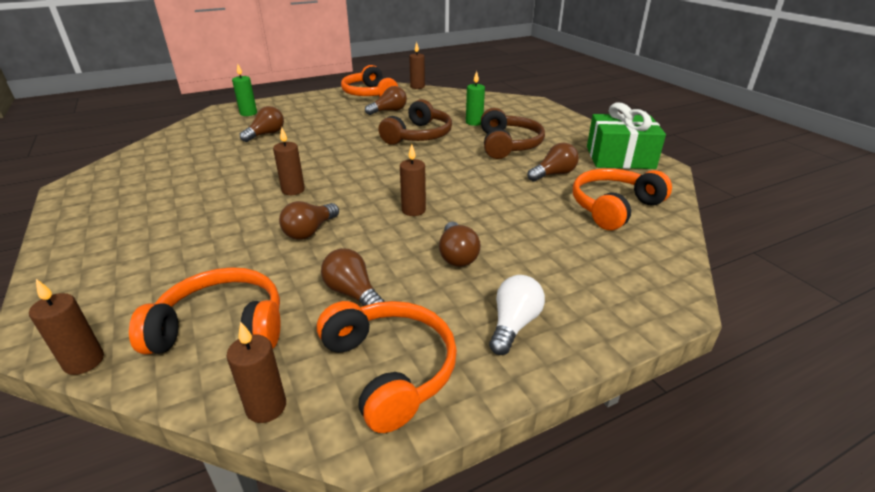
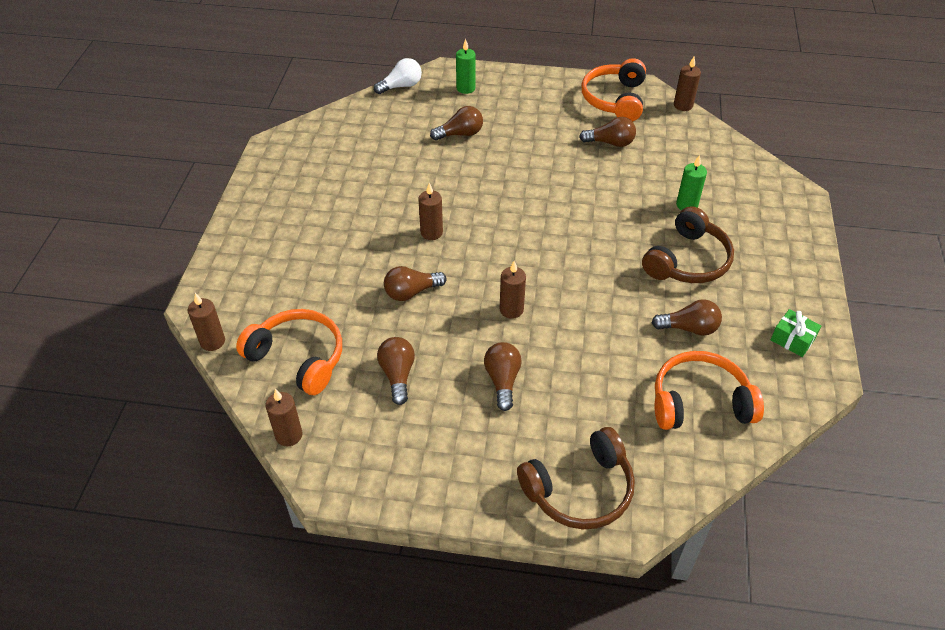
camera: 35 degrees right, 15 degrees up
(390, 369) = (375, 452): orange headphones -> none
(419, 135) = (606, 202): brown headphones -> brown headphones (580, 490)
(457, 255) = (502, 380): brown light bulb -> brown light bulb turned 150 degrees clockwise
(513, 324) = (484, 467): white light bulb -> white light bulb (401, 86)
(620, 157) = (792, 339): green gift -> green gift, size x0.48

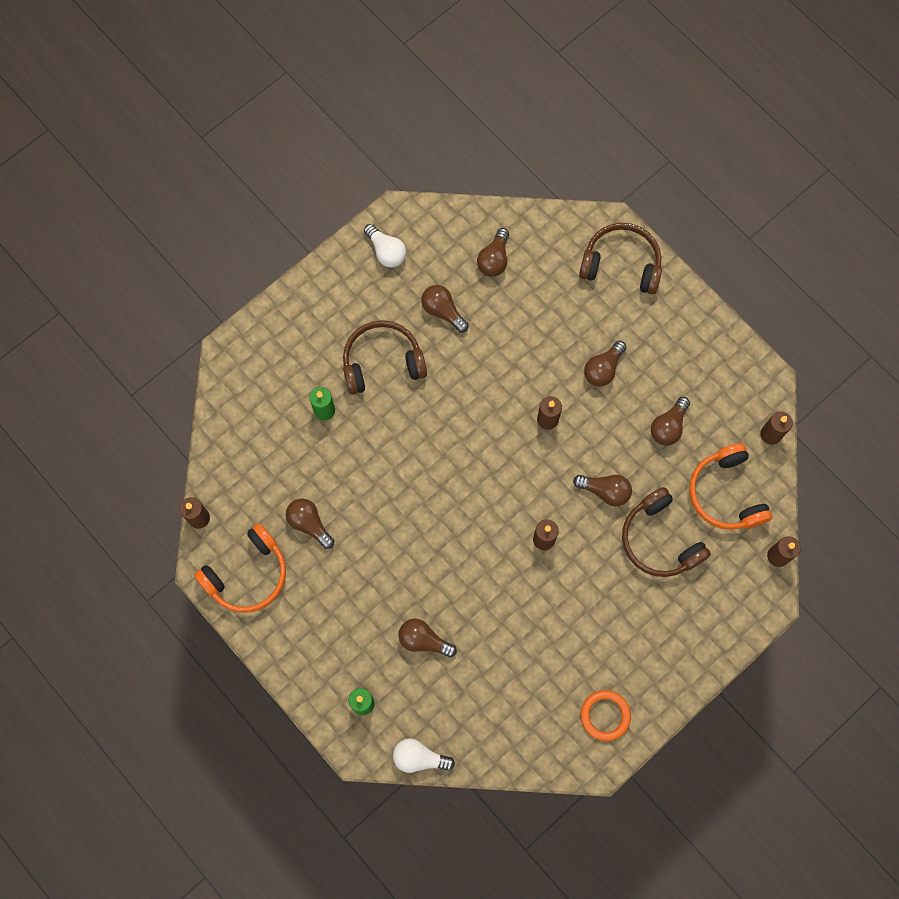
camera: 140 degrees left, 25 degrees up
(288, 168) = (605, 715): none -> orange ring
(333, 289) = (659, 540): none -> brown headphones
(699, 402) = (494, 259): orange headphones -> brown light bulb
(792, 339) = (386, 252): green gift -> white light bulb

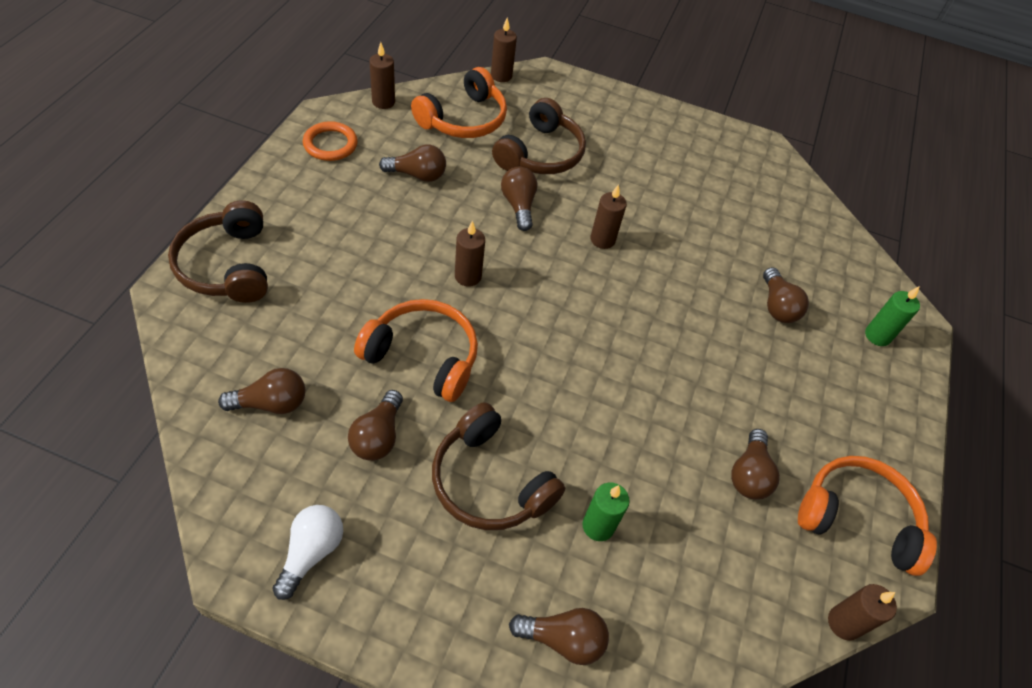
camera: 125 degrees left, 20 degrees down
(419, 758) = (878, 270): white light bulb -> none
(490, 361) = (423, 356): none -> orange headphones
(603, 369) = (378, 245): brown light bulb -> brown light bulb (563, 639)
(605, 715) = (725, 151): orange ring -> orange ring (330, 144)

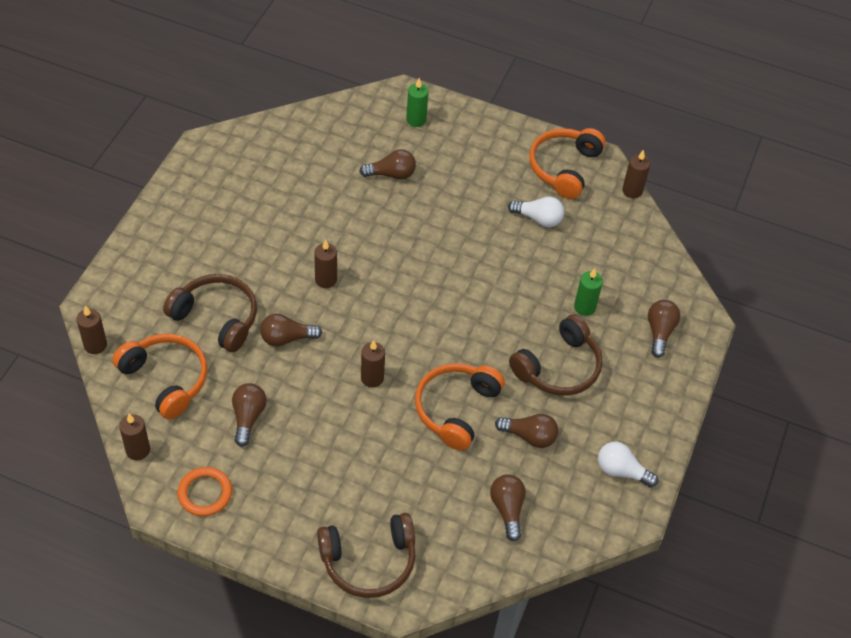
camera: 85 degrees left, 0 degrees up
(749, 474) = (538, 219): brown light bulb -> white light bulb

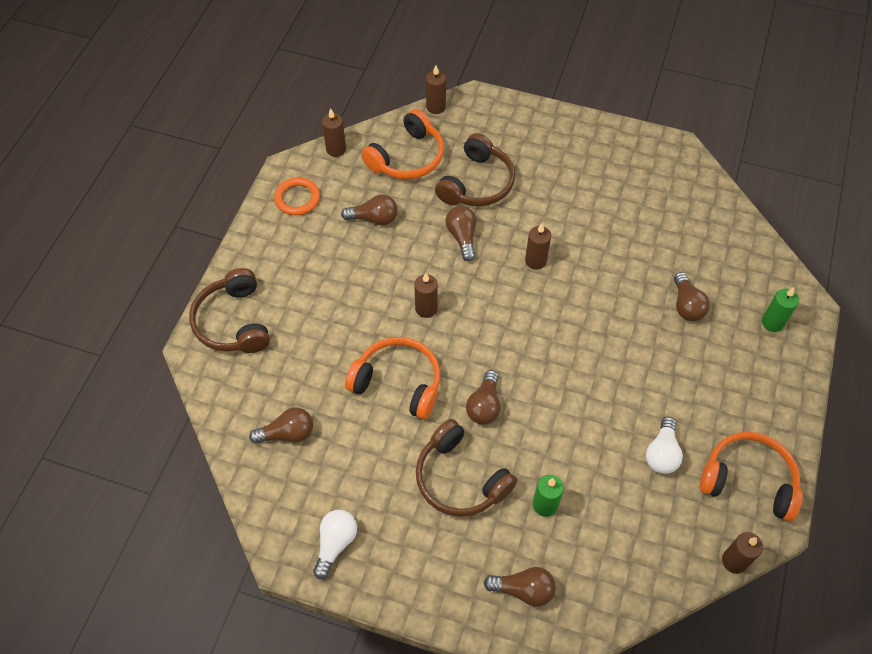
camera: 90 degrees right, 5 degrees up
(529, 436) = (371, 451): brown light bulb -> brown light bulb (484, 405)

